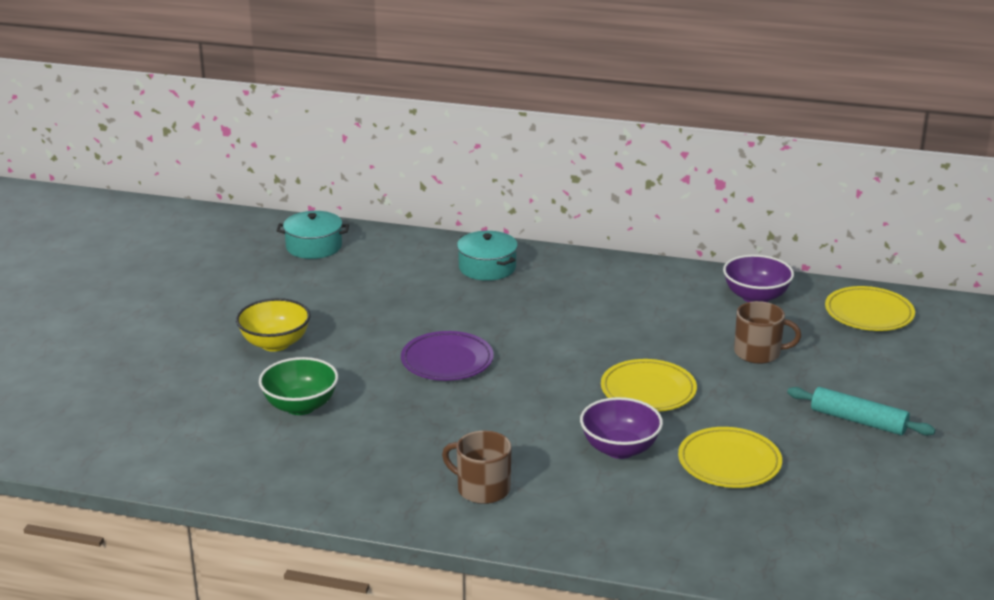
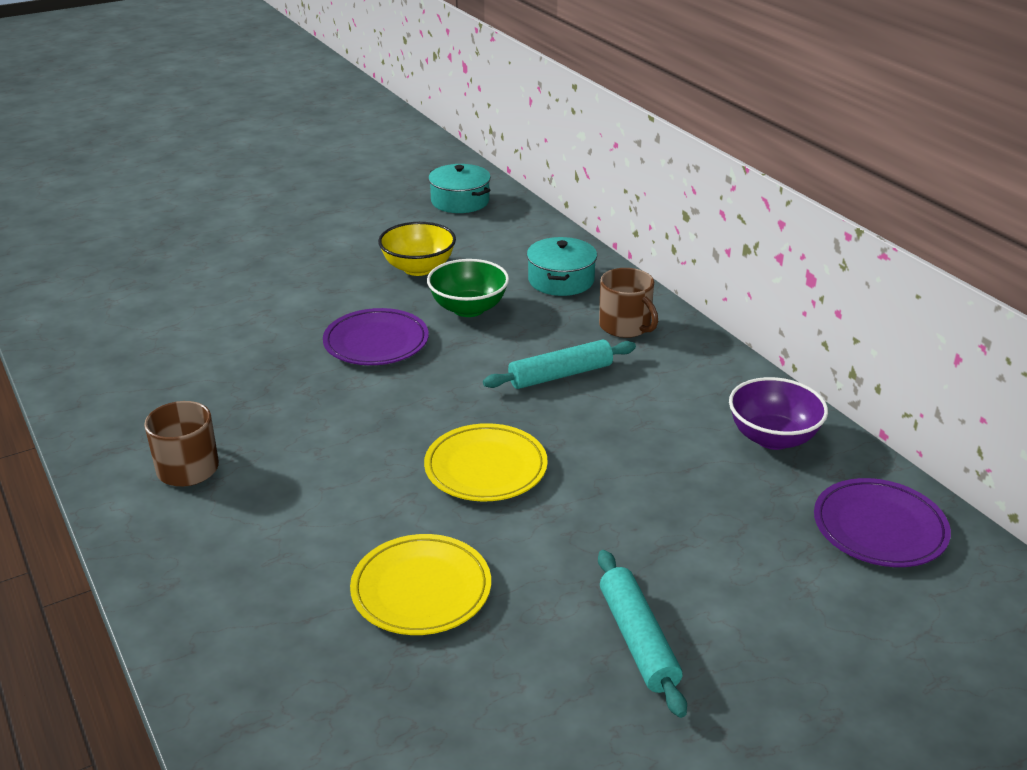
camera: 45 degrees right, 5 degrees up
(275, 343) = (289, 262): yellow bowl -> yellow bowl (418, 268)
(300, 406) = (210, 319): green bowl -> green bowl (468, 308)
(593, 322) = (560, 375): none -> turquoise rolling pin
(619, 449) = (354, 507): purple bowl -> none
(758, 353) = (666, 497): brown mug -> brown mug (625, 326)
(869, 313) = (879, 528): yellow plate -> purple plate

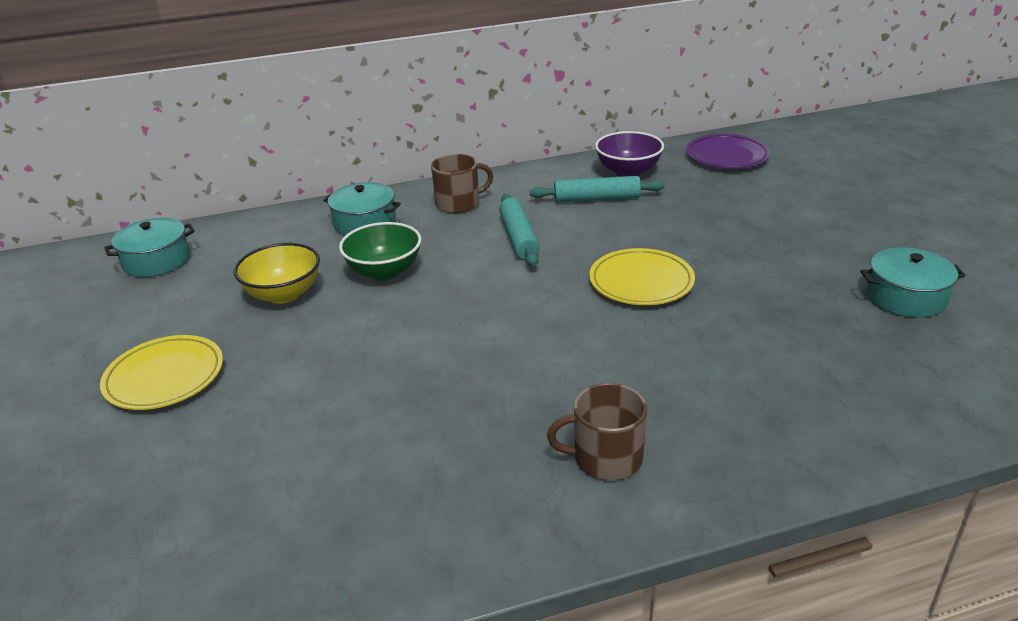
camera: 75 degrees left, 0 degrees up
(376, 342) = (417, 327): purple plate -> none
(421, 589) = (793, 321): yellow plate -> yellow plate (165, 377)
(498, 701) = (906, 297): none -> turquoise pot
(637, 640) = (837, 242): turquoise rolling pin -> turquoise rolling pin (596, 199)

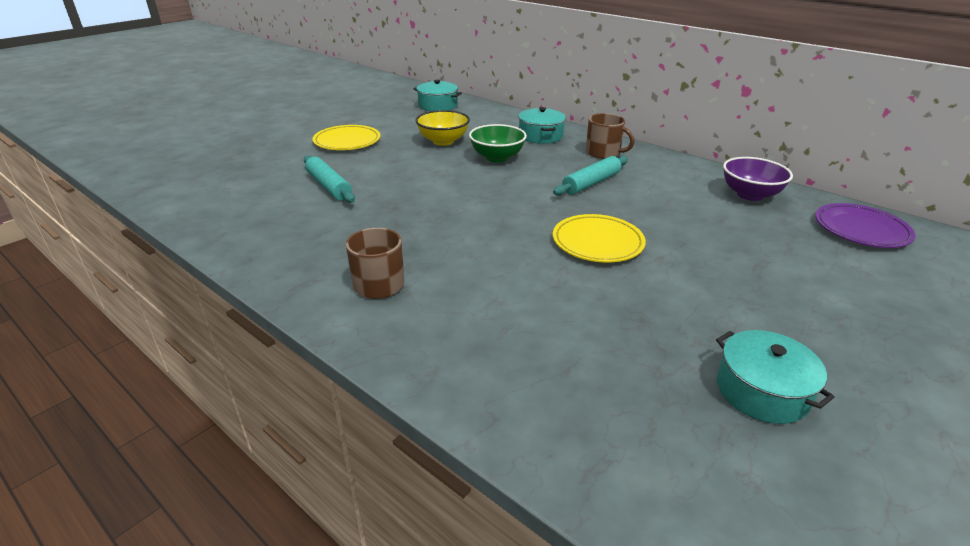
camera: 55 degrees right, 0 degrees up
(596, 199) = (687, 194): turquoise rolling pin -> turquoise rolling pin (329, 186)

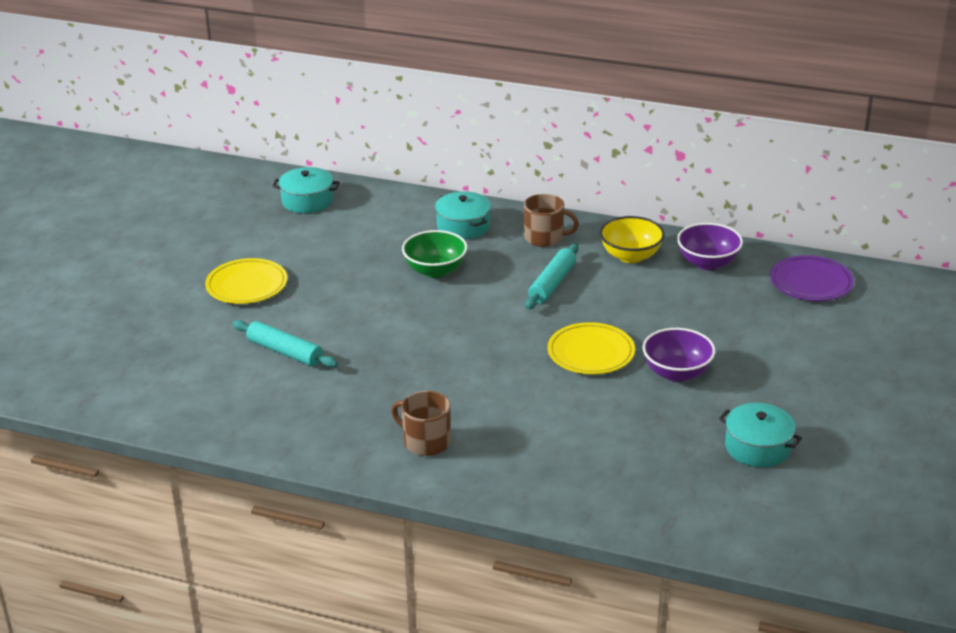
camera: 20 degrees left, 0 degrees up
(443, 141) = (358, 260): yellow bowl -> yellow bowl (630, 256)
(683, 280) = (677, 373): none -> purple bowl

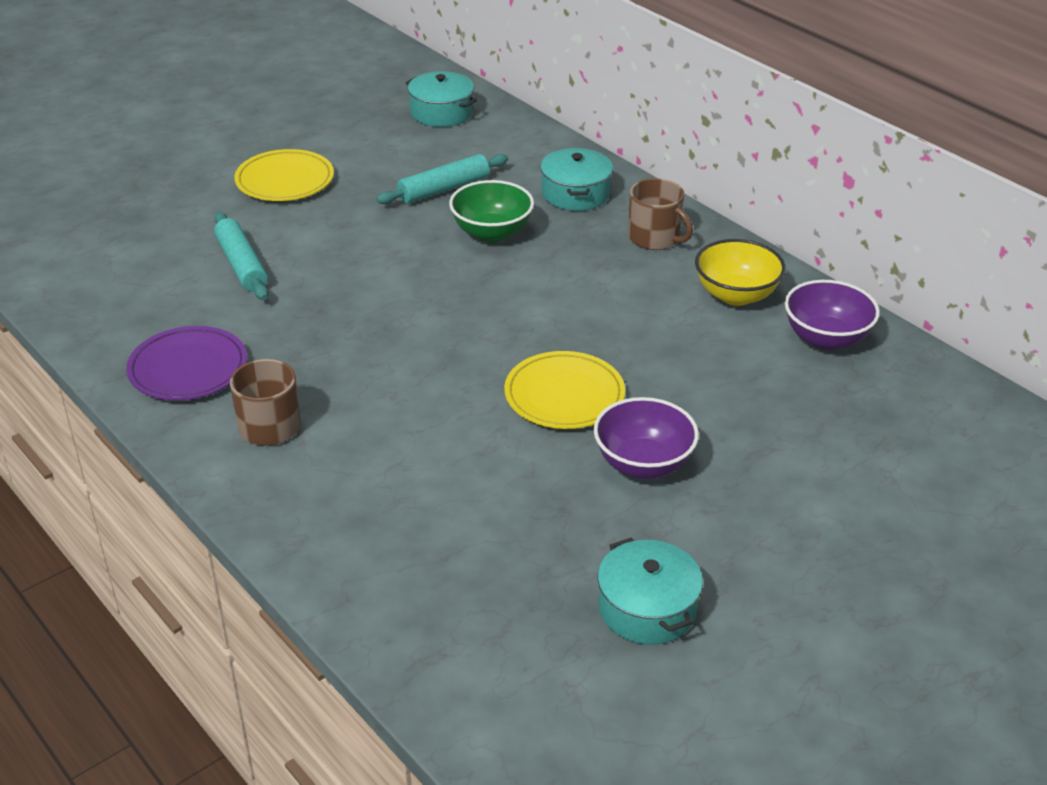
camera: 30 degrees right, 5 degrees up
(552, 284) = (606, 295): turquoise rolling pin -> turquoise rolling pin (444, 189)
(811, 283) = (942, 414): purple plate -> purple plate (188, 369)

